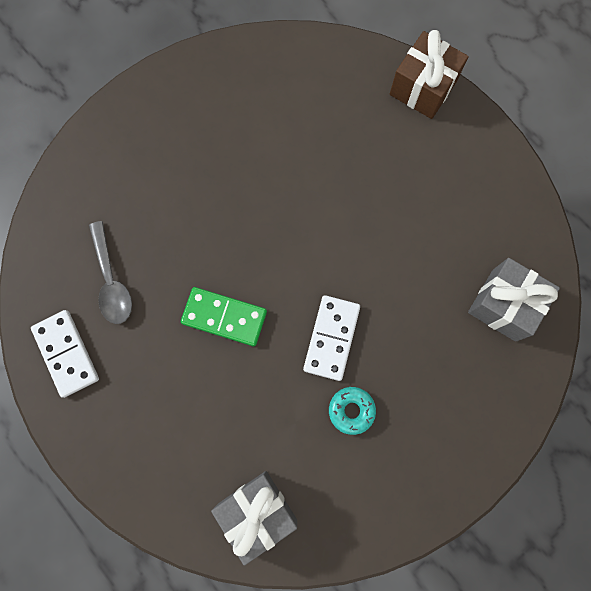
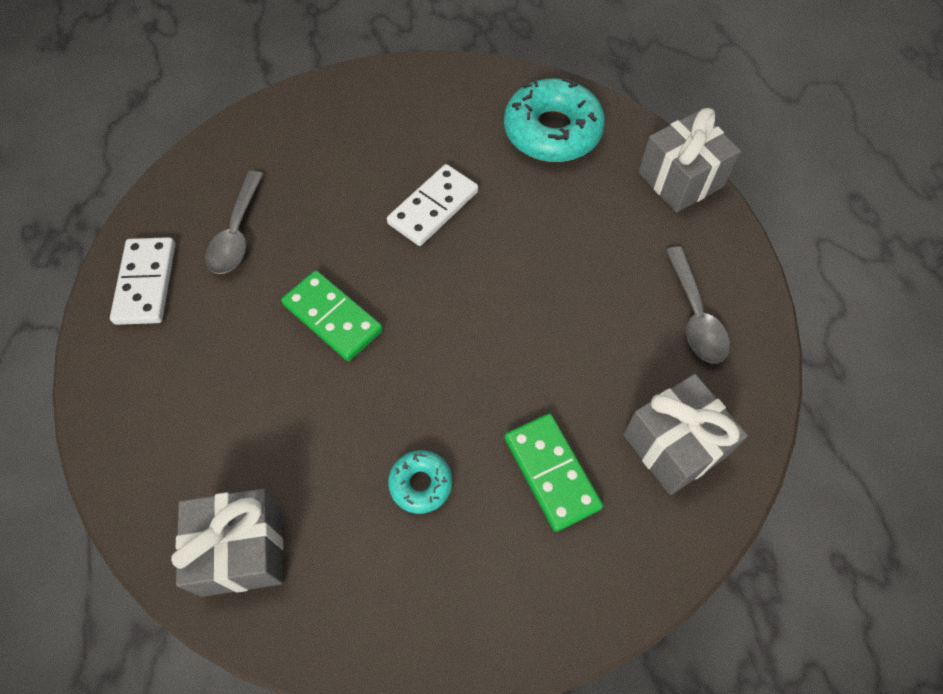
camera: 25 degrees right, 15 degrees down
(308, 84) = (552, 131): none -> turquoise donut
(331, 338) = (441, 392): white domino -> white domino (433, 208)
(423, 88) = (680, 179): brown gift -> grey gift
(433, 361) = (552, 472): none -> green domino
(479, 200) = (695, 316): none -> grey spoon

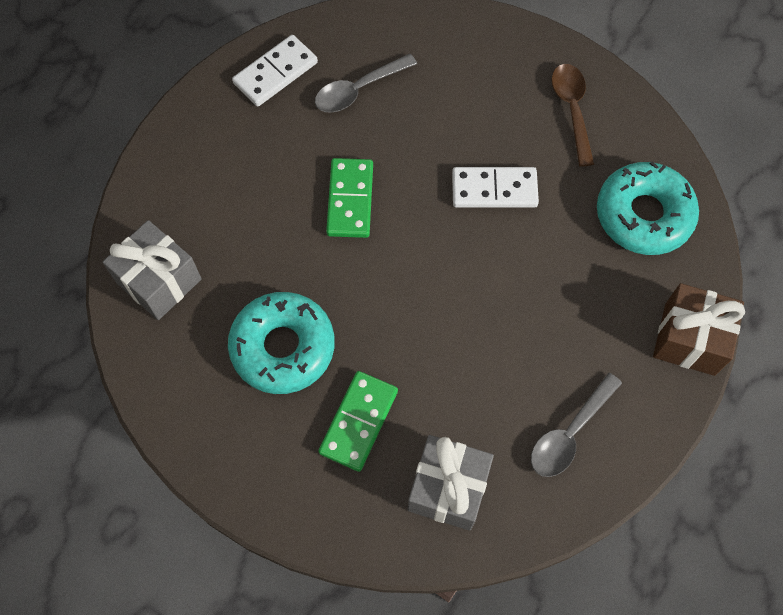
camera: 50 degrees right, 5 degrees up
(418, 108) = (572, 109): none -> brown spoon
(420, 484) = (283, 347): turquoise donut -> turquoise donut, size x2.02
(680, 179) = (689, 339): grey gift -> brown gift

